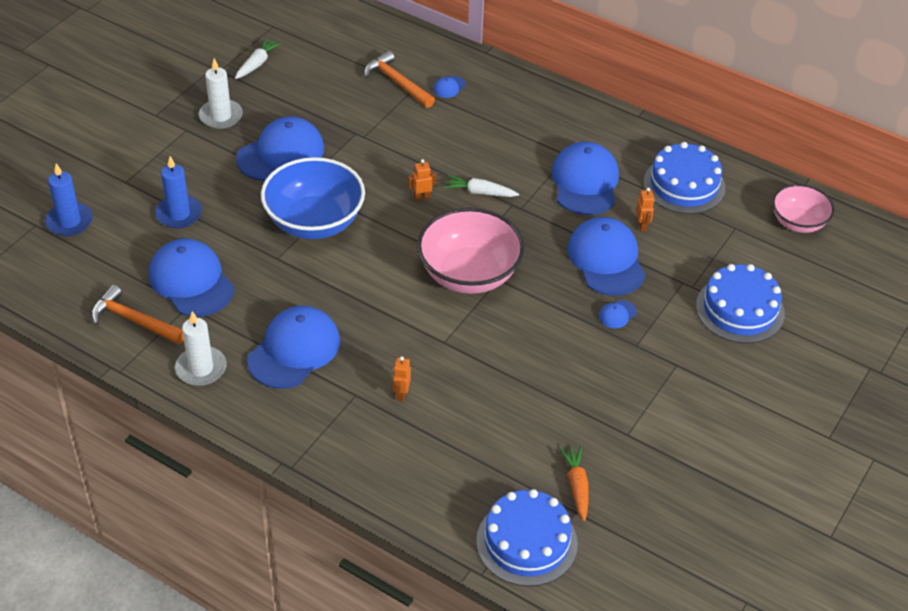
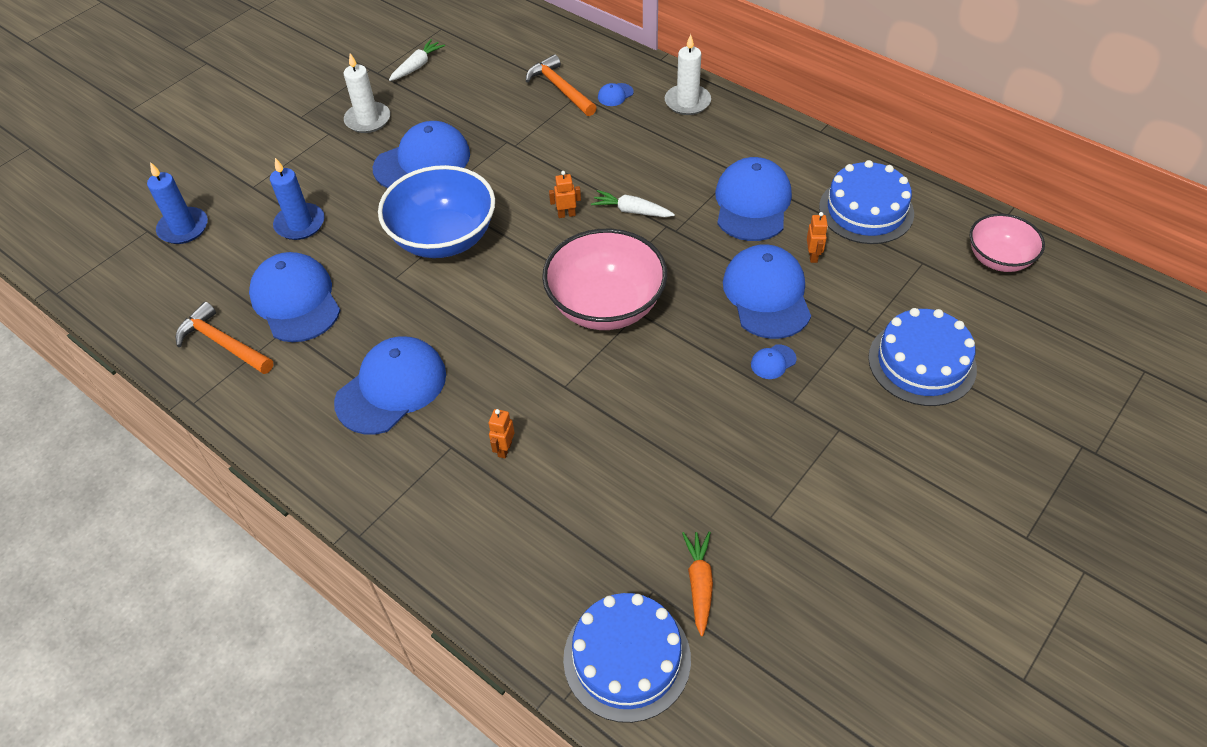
camera: 10 degrees right, 5 degrees up
(201, 368) = (283, 404): white candle -> white candle (687, 102)

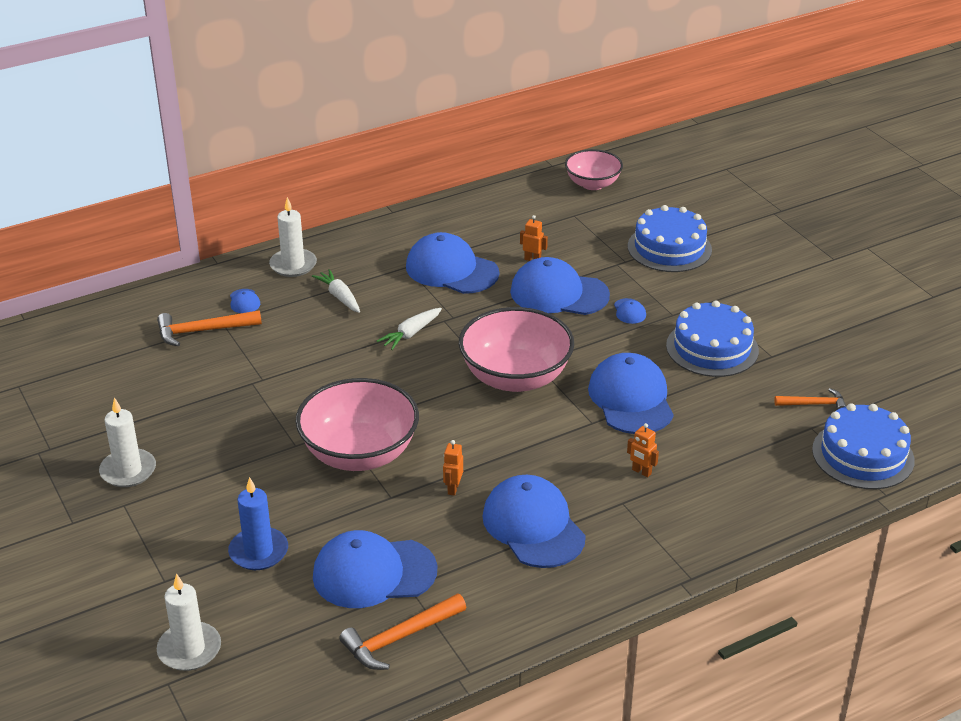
camera: 70 degrees left, 15 degrees down
(183, 228) = (189, 649): blue candle -> white candle
(417, 66) = (69, 416): white carrot -> white carrot (339, 297)
(422, 161) = (233, 444): blue cap -> blue cap (631, 399)
(444, 238) = (359, 453): blue bowl -> pink bowl
(566, 214) = (386, 371): orange robot -> orange robot (453, 488)
(699, 584) = (814, 404): orange carrot -> orange hammer
(866, 210) = (501, 220): blue cake -> blue cake (712, 348)

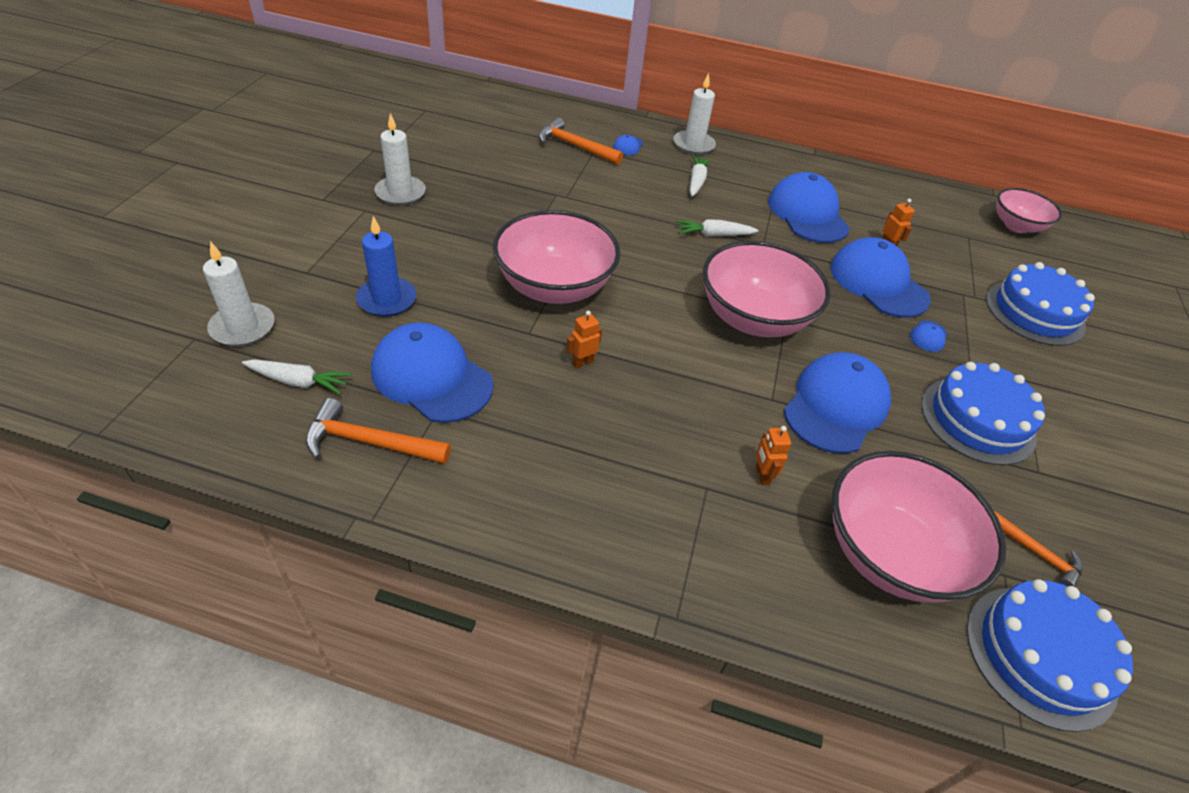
camera: 40 degrees right, 10 degrees up
(292, 646) = (299, 382): none -> white carrot
(533, 526) = (601, 443): blue cap -> none
(750, 460) = (890, 553): none -> pink bowl

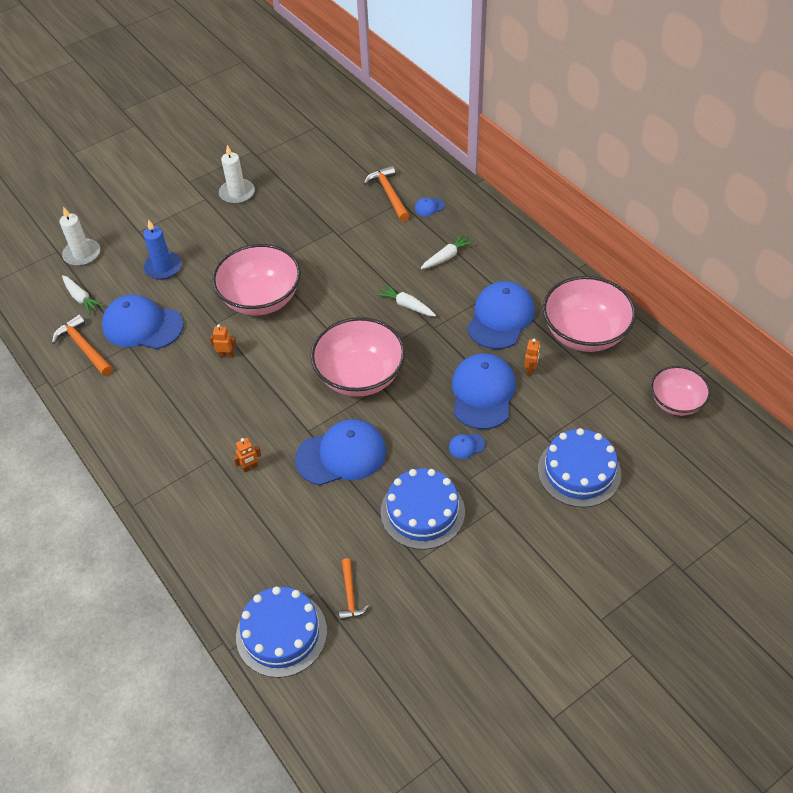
camera: 45 degrees right, 5 degrees up
(431, 377) = (142, 325): blue cap -> blue cap turned 60 degrees counterclockwise
(693, 145) = (483, 224): white candle -> none
(762, 475) = (250, 467): orange robot -> orange robot turned 150 degrees counterclockwise
(890, 553) = (268, 544): pink bowl -> pink bowl (584, 333)

